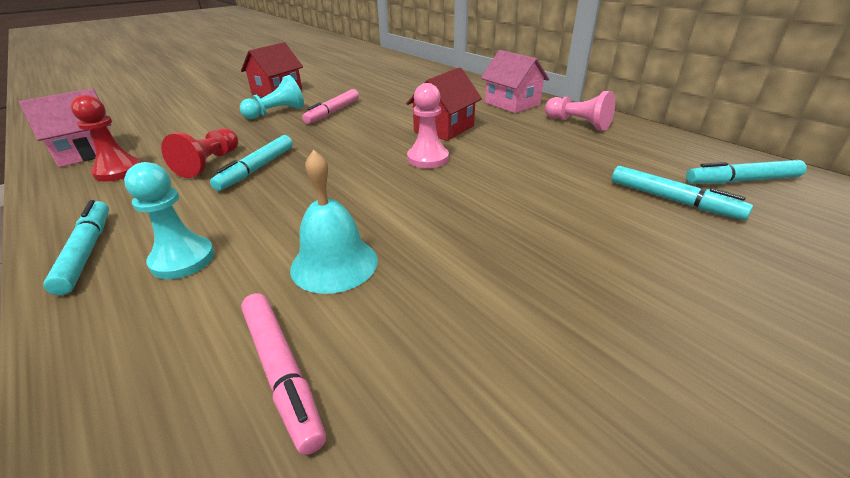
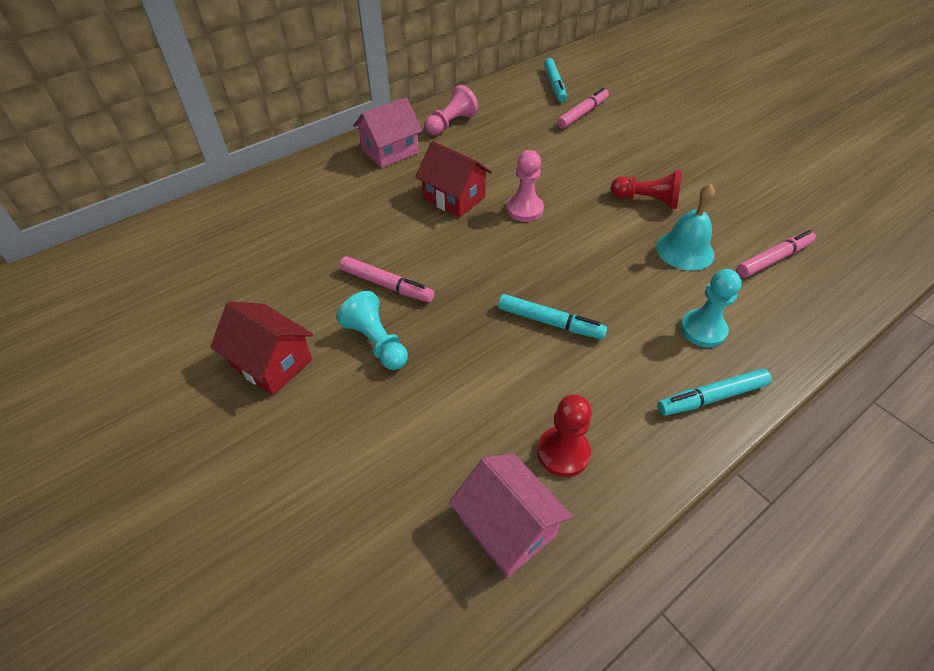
camera: 90 degrees left, 15 degrees up
(209, 163) = (539, 367): red pawn -> red pawn (647, 200)
(673, 200) = (582, 113): turquoise marker -> pink marker

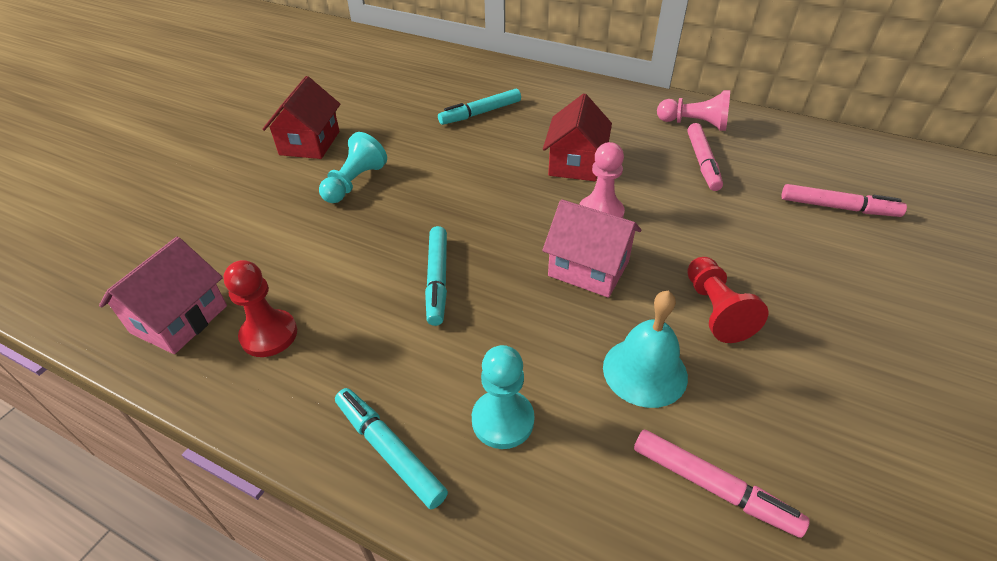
camera: 65 degrees right, 5 degrees down
(386, 285) = (425, 165): pink marker -> pink marker (702, 162)
(390, 151) = (608, 106): pink house -> pink house (588, 268)
(554, 85) = (869, 169): turquoise marker -> turquoise marker (480, 113)

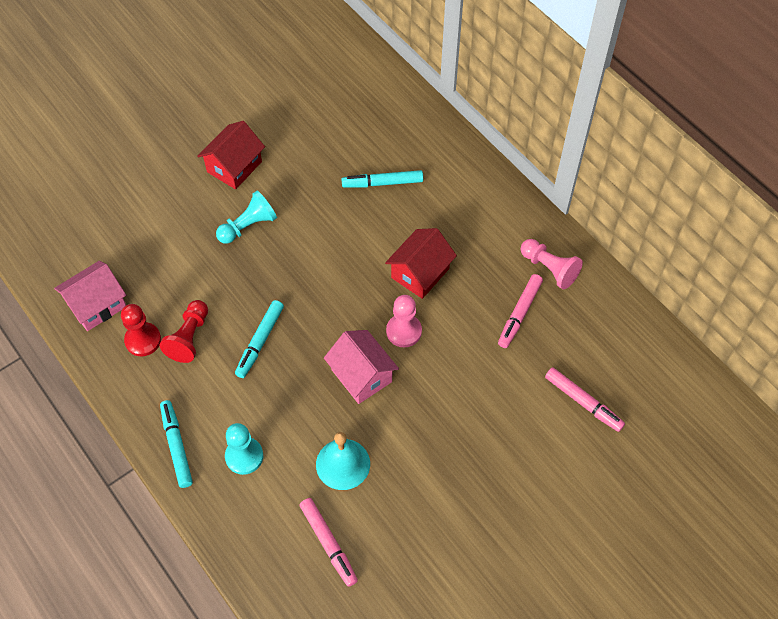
camera: 25 degrees right, 15 degrees up
(715, 310) = (419, 444): red pawn -> red pawn (189, 337)

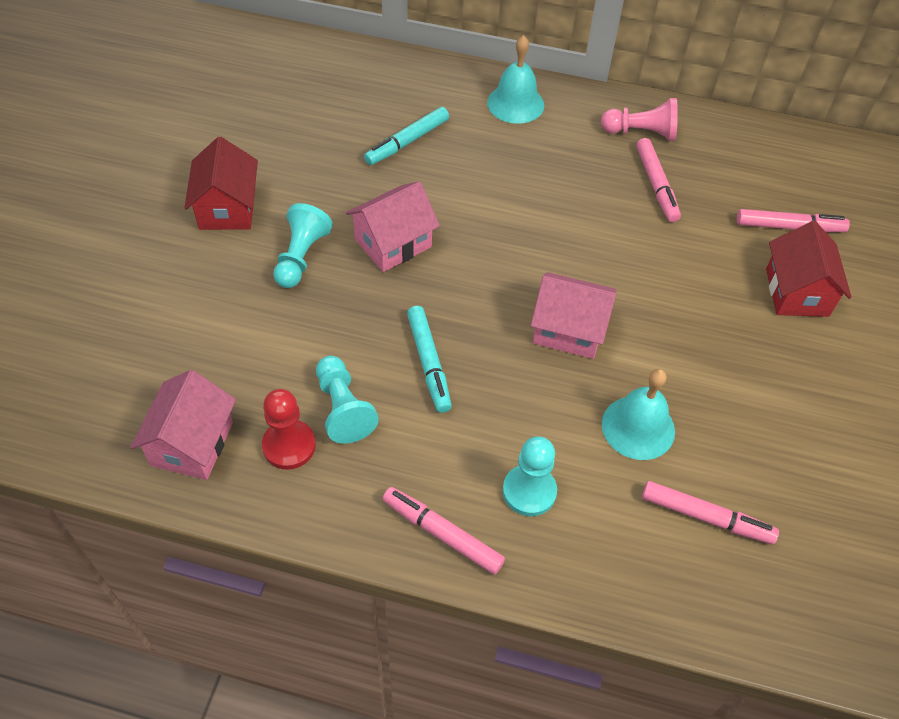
camera: 40 degrees left, 5 degrees down
(176, 446) = (442, 534): turquoise marker -> pink marker
(189, 337) = (343, 408): red pawn -> turquoise pawn
(309, 250) = (393, 243): none -> pink house
(404, 331) = (567, 263): pink pawn -> none
(420, 273) = (528, 202): red house -> red house (796, 292)
(482, 195) = (515, 103): none -> turquoise bell

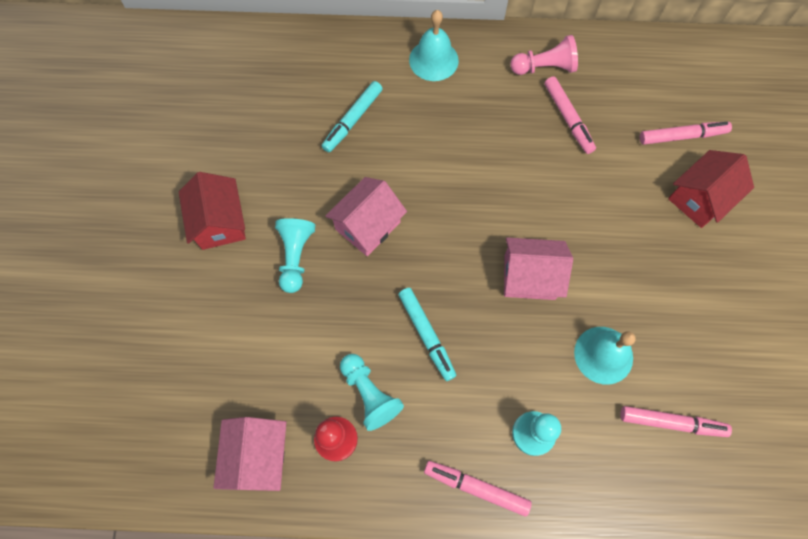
camera: 10 degrees left, 15 degrees up
(796, 292) = (699, 198): red house -> red house turned 60 degrees clockwise

